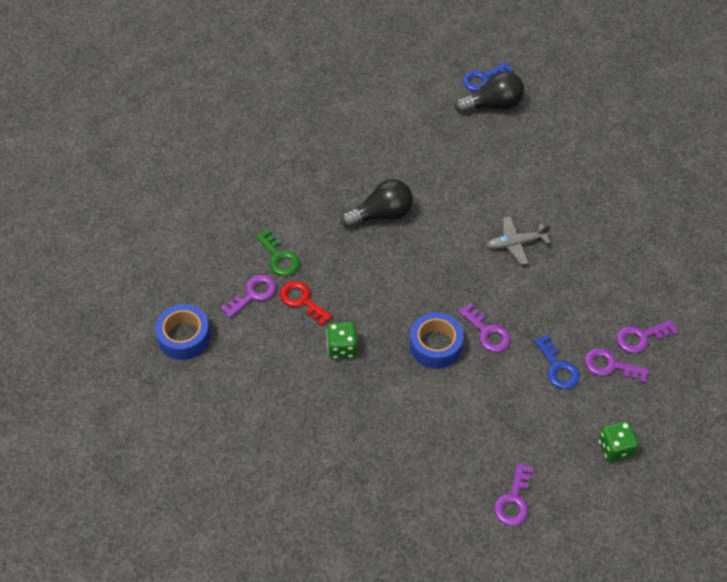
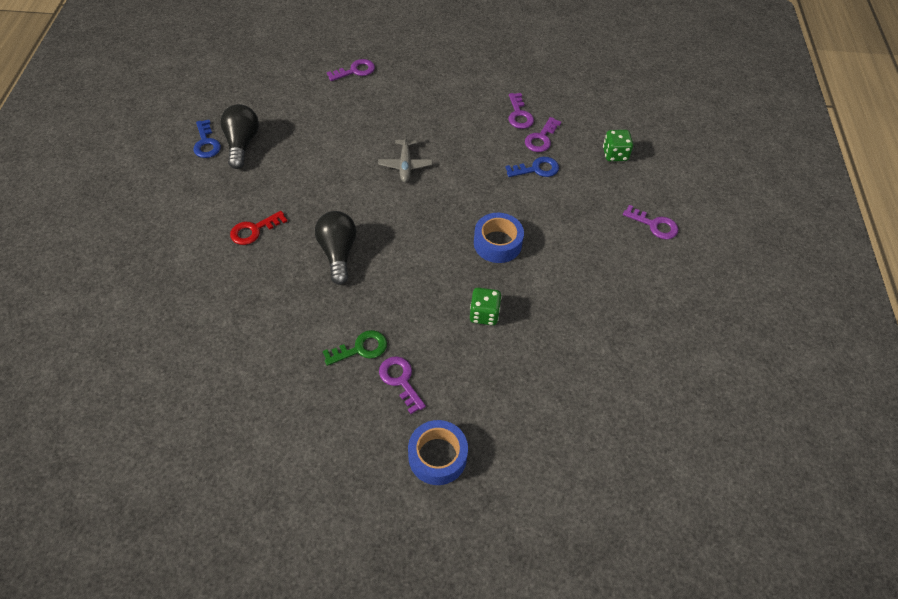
camera: 80 degrees left, 0 degrees up
(302, 300) = (420, 338): red key -> red key (254, 230)
(487, 332) = (492, 205): purple key -> purple key (355, 71)

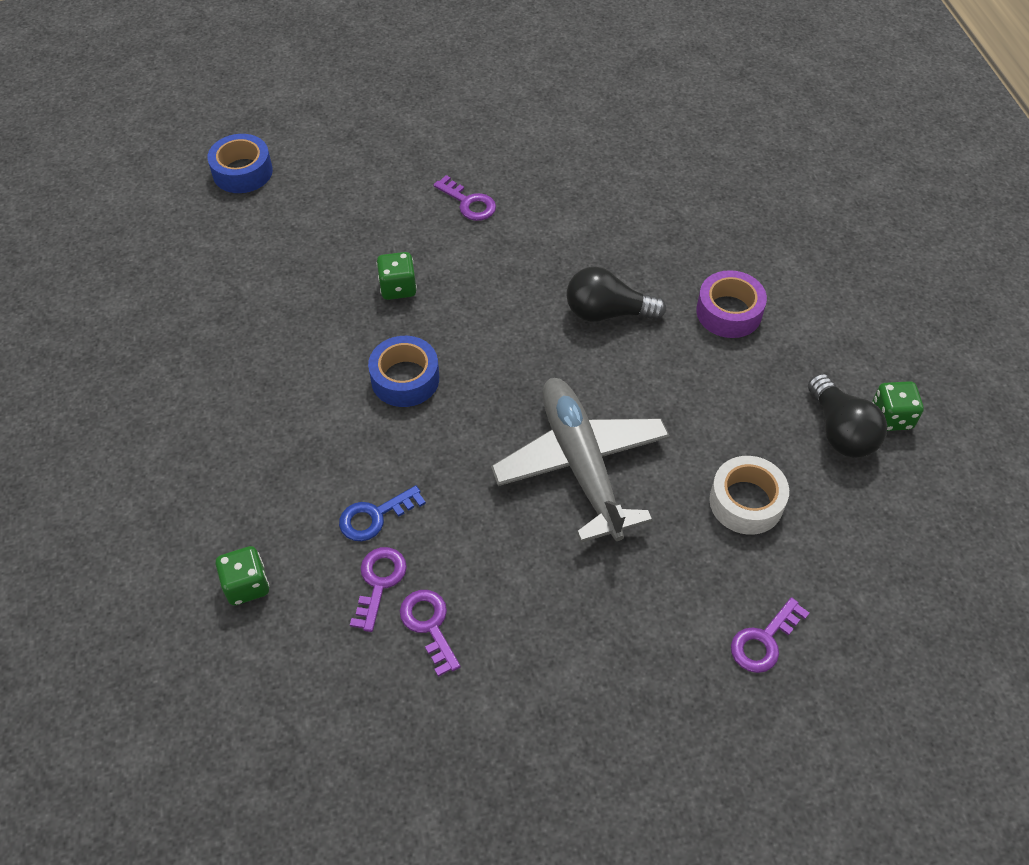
camera: 165 degrees right, 0 degrees up
(206, 143) = (891, 417): blue key -> green dice
(254, 230) = (729, 312): red key -> purple tape
(323, 125) = (746, 502): none -> white tape
(338, 253) = (607, 312): black light bulb -> black light bulb turned 120 degrees clockwise
(361, 348) = (525, 220): green key -> none
(405, 165) = (581, 464): grey plane -> grey plane, size x2.10
(437, 456) = (407, 153): blue tape -> blue tape (242, 172)
(654, 225) = (180, 467): purple key -> none

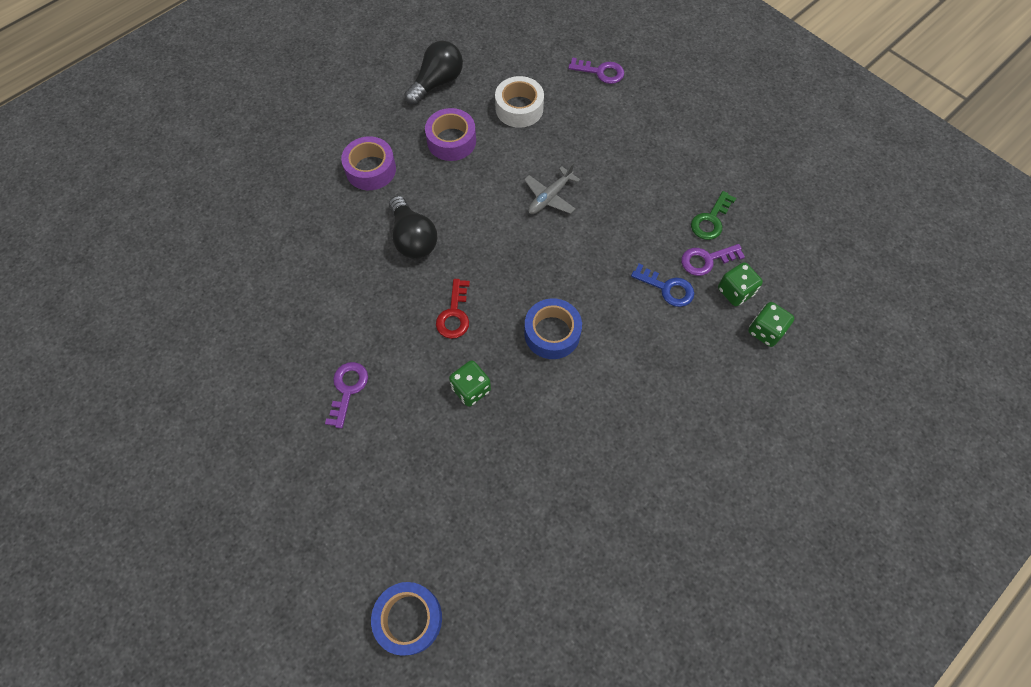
camera: 120 degrees left, 10 degrees up
(429, 625) = (710, 220): purple key -> green key
(488, 309) = (454, 314): none -> red key
(581, 464) = (550, 197): grey plane -> grey plane, size x0.48
(730, 404) = (451, 141): none -> purple tape
(891, 417) = (411, 63): green dice -> green dice (735, 291)

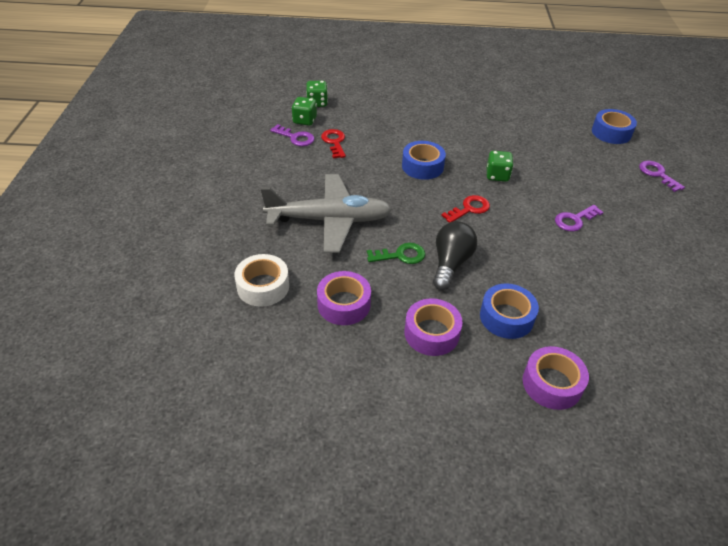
camera: 135 degrees left, 20 degrees down
(259, 199) = (552, 384): none -> purple tape
(329, 225) = (506, 317): none -> blue tape
(437, 83) = (291, 361): black light bulb -> none
(550, 197) = (329, 220): grey plane -> grey plane, size x2.10
(601, 72) = (169, 263): purple key -> purple key (657, 174)
(667, 288) = (334, 142): blue key -> red key
(710, 220) = (263, 148): green key -> green key (401, 255)

